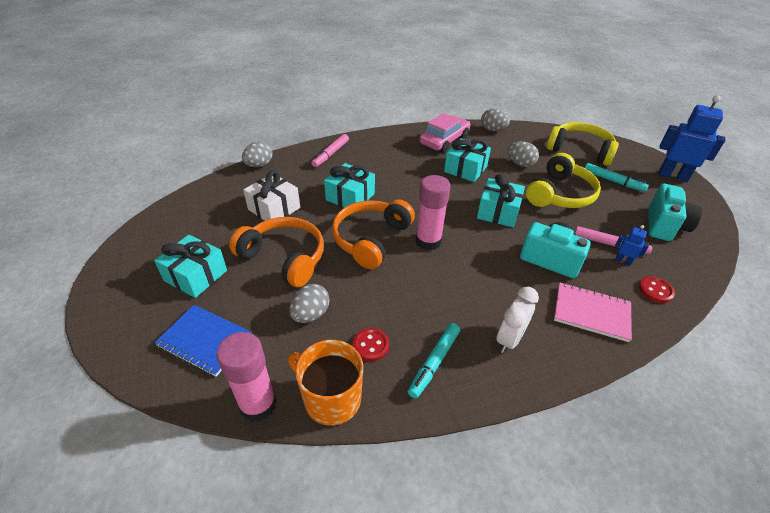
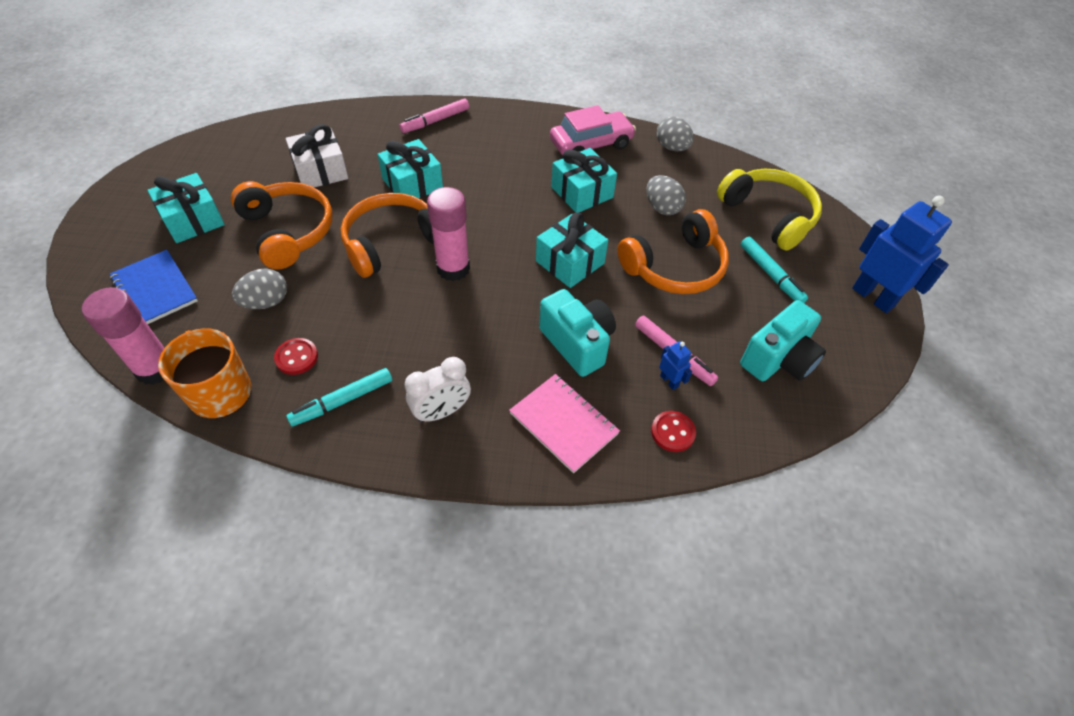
camera: 25 degrees right, 10 degrees up
(259, 165) = (345, 111): grey egg -> none
(560, 194) = (675, 267): yellow headphones -> orange headphones

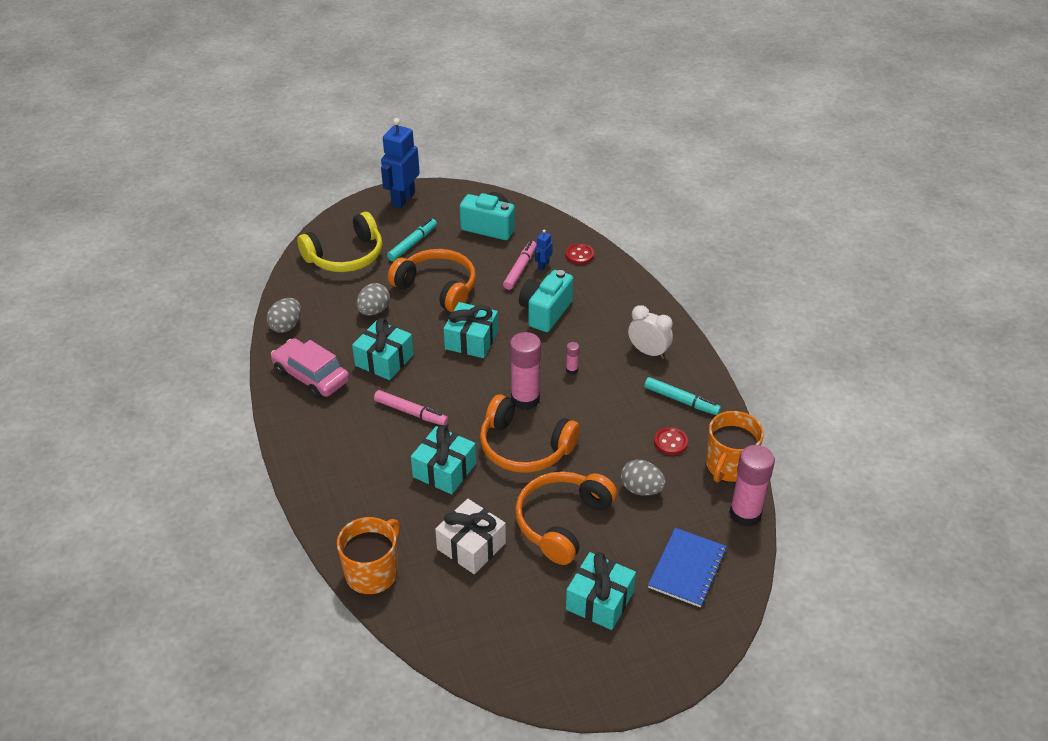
camera: 115 degrees left, 10 degrees down
(349, 117) = (372, 572): none -> orange mug
(435, 121) = (339, 499): pink marker -> pink marker (411, 412)
(466, 324) = (572, 370): none -> pink glue stick
(563, 423) = (611, 298): pink notebook -> none
(769, 215) = (346, 256): yellow headphones -> yellow headphones turned 150 degrees counterclockwise

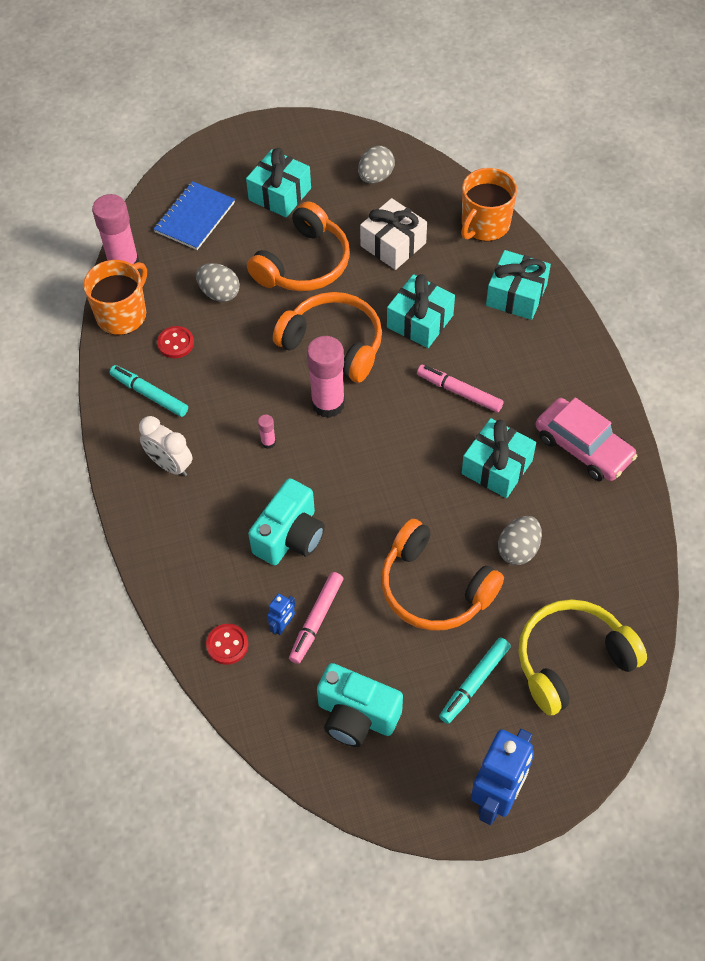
camera: 175 degrees left, 15 degrees up
(286, 326) = (631, 528): grey egg -> grey egg (375, 177)
(471, 340) = (388, 493): turquoise gift -> turquoise gift (516, 295)

